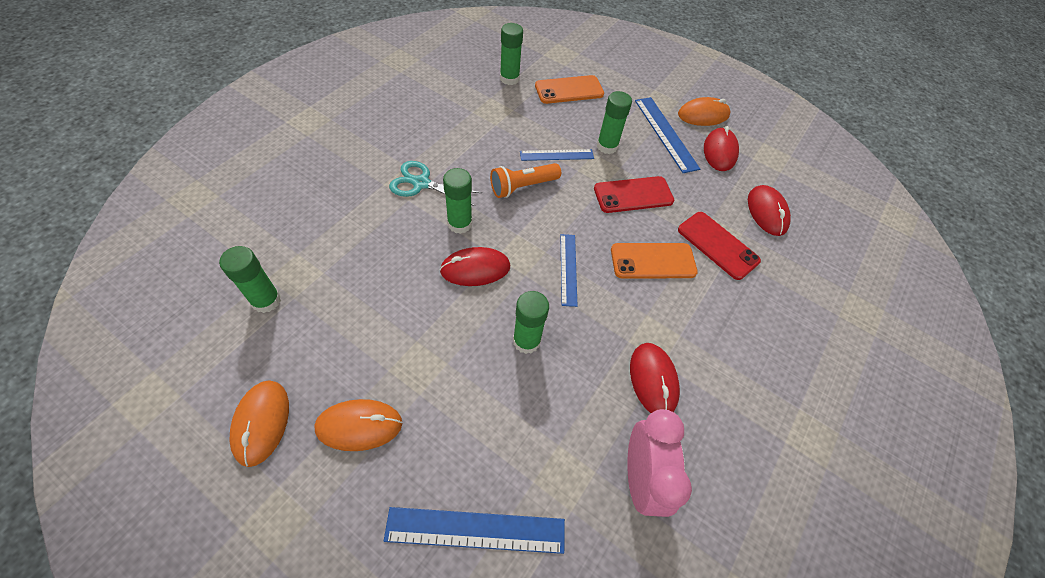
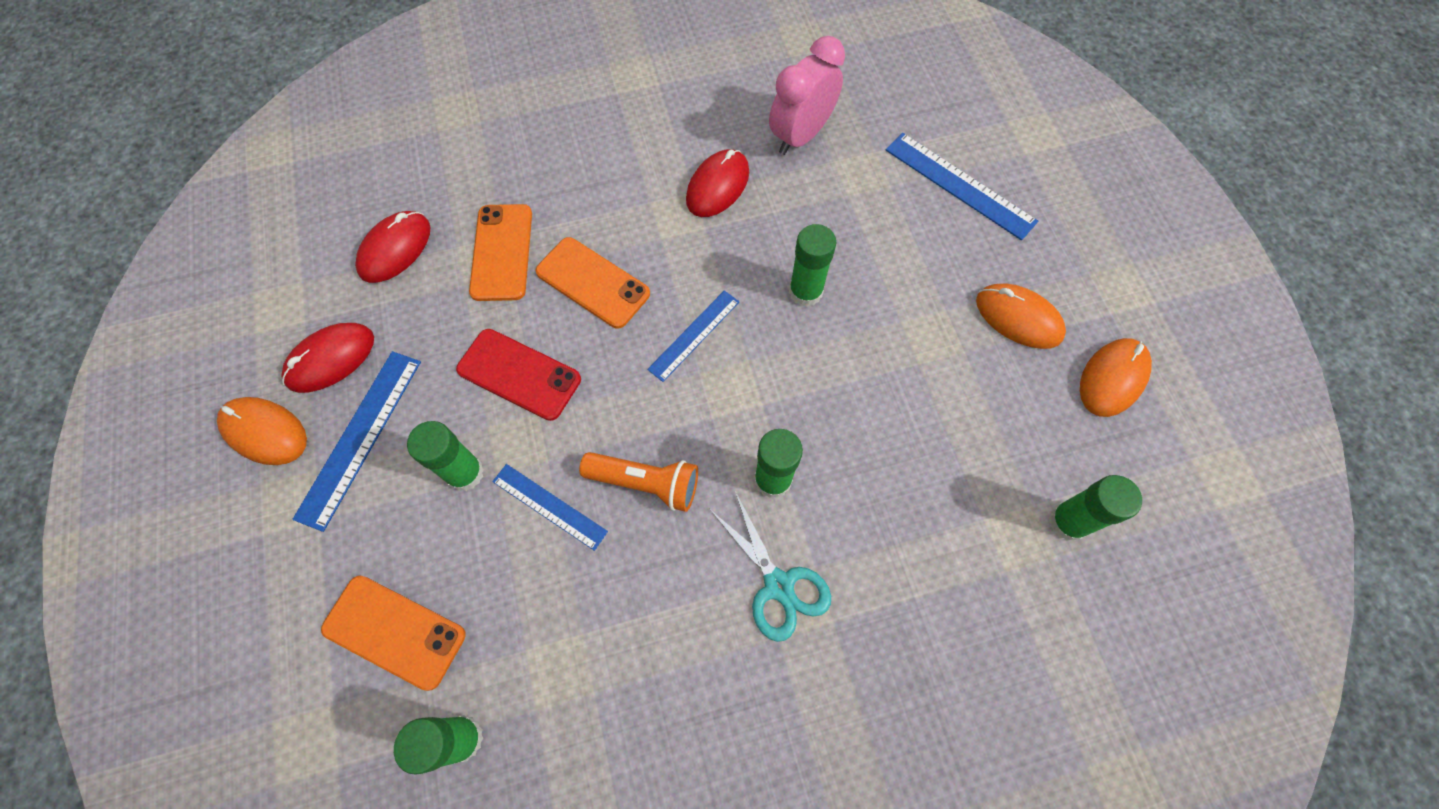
camera: 135 degrees left, 10 degrees up
(475, 269) = (799, 404): red mouse -> none
(718, 245) = (501, 252): red phone -> orange phone

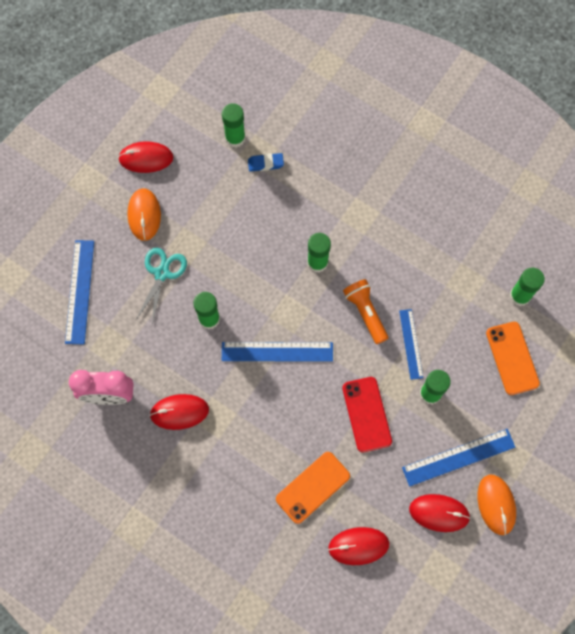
camera: 130 degrees left, 5 degrees up
(593, 282) = (290, 424): orange phone -> none
(694, 335) = (277, 351): blue ruler -> blue ruler, size x1.54
(778, 585) = (359, 227): turquoise scissors -> turquoise scissors (162, 273)
(990, 532) = (265, 164): none -> blue eraser
(1112, 378) = (146, 158): orange mouse -> red mouse

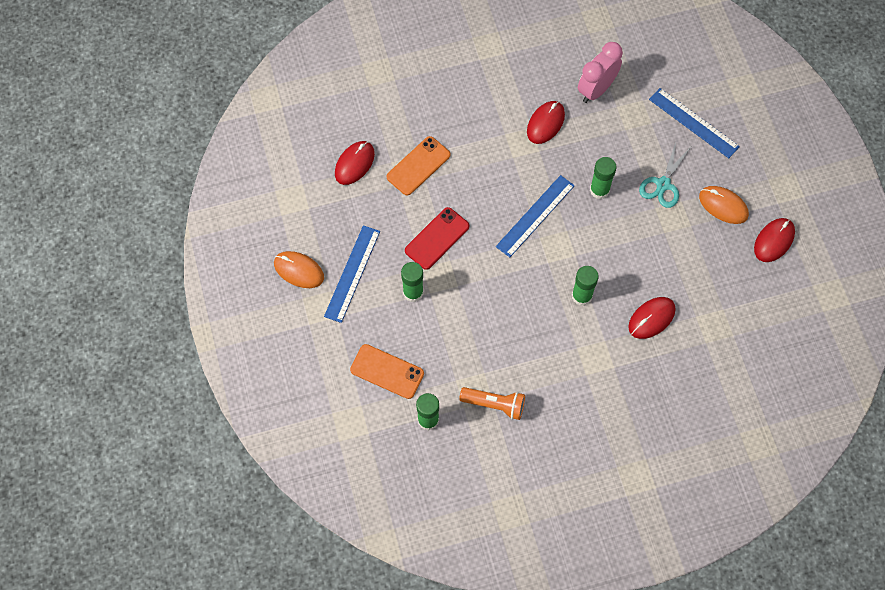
camera: 130 degrees right, 5 degrees down
(162, 273) = (663, 184): turquoise scissors -> turquoise scissors turned 60 degrees clockwise
(235, 138) = (741, 318): green glue stick -> none
(265, 164) = (699, 323): blue eraser -> none
(313, 487) = (418, 166): orange phone -> orange phone turned 45 degrees clockwise
(365, 313) = (512, 298): orange flashlight -> orange flashlight (494, 404)
(366, 414) = (437, 238): red phone -> red phone turned 75 degrees counterclockwise
(411, 344) = (461, 310): blue ruler -> none
(439, 513) = (328, 230): red mouse -> red mouse (651, 318)

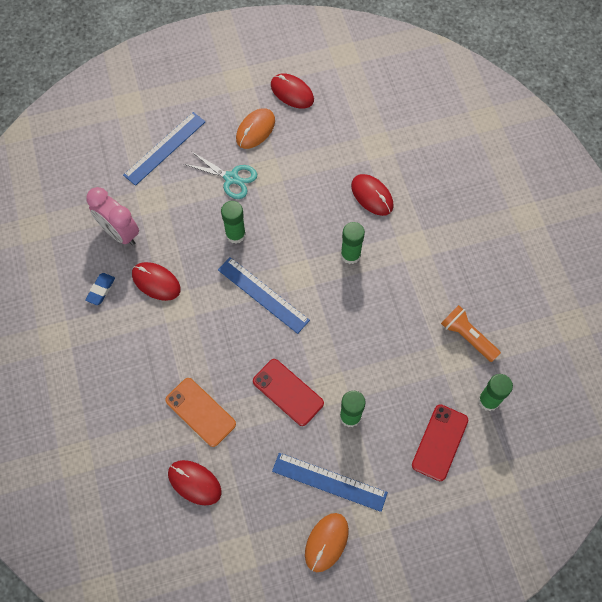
camera: 90 degrees left, 0 degrees up
(387, 371) = (439, 442): orange phone -> red phone
(494, 404) = (467, 337): orange flashlight -> orange flashlight turned 60 degrees counterclockwise
(536, 78) = (101, 290): none -> blue eraser

